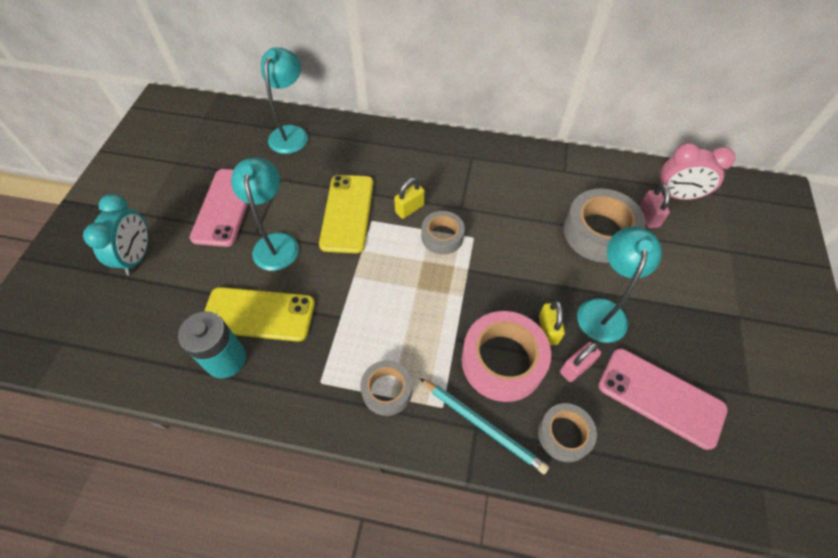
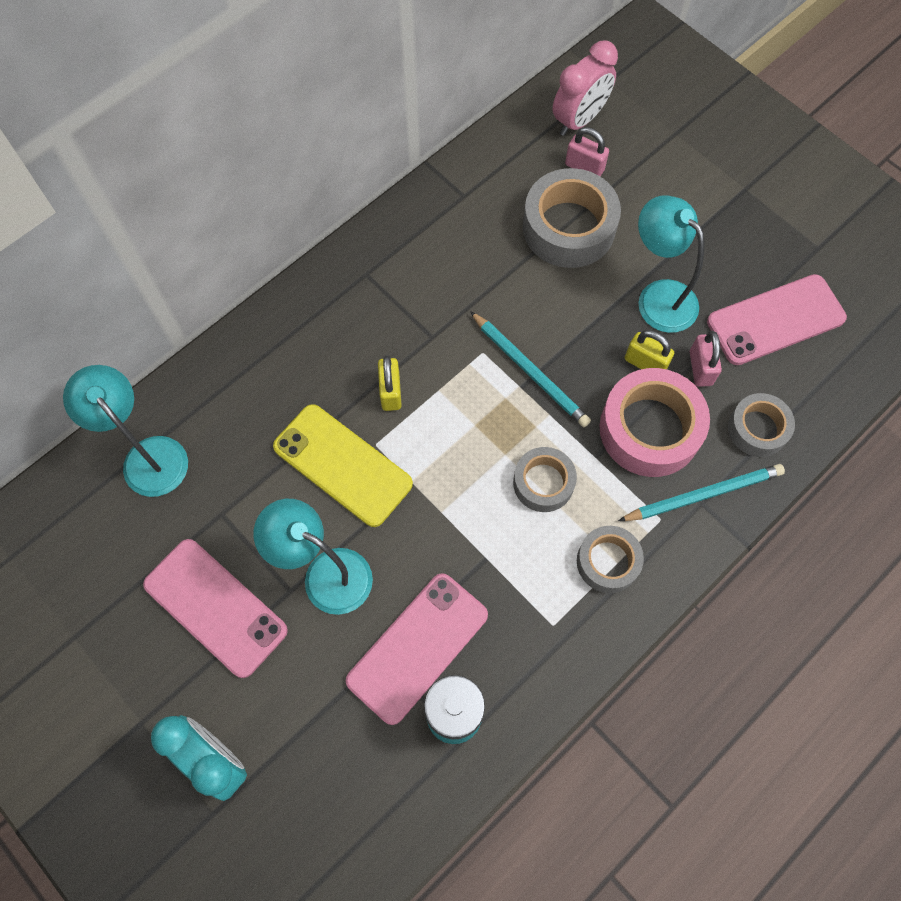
camera: 55 degrees left, 10 degrees up
(258, 314) = (417, 647): yellow phone -> pink phone
(442, 237) = (457, 383): grey tape -> grey tape (543, 483)
(483, 268) = (530, 371): none -> turquoise pencil

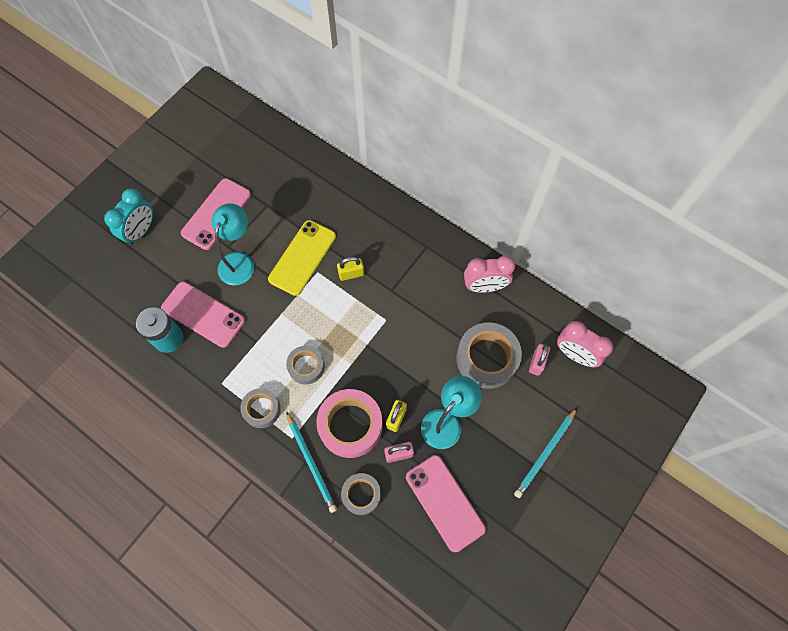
camera: 80 degrees right, 0 degrees up
(147, 455) = (295, 164): turquoise lamp -> none
(452, 208) = (484, 286): none -> pink clock
(530, 371) = (378, 349): turquoise pencil -> turquoise pencil (545, 454)

